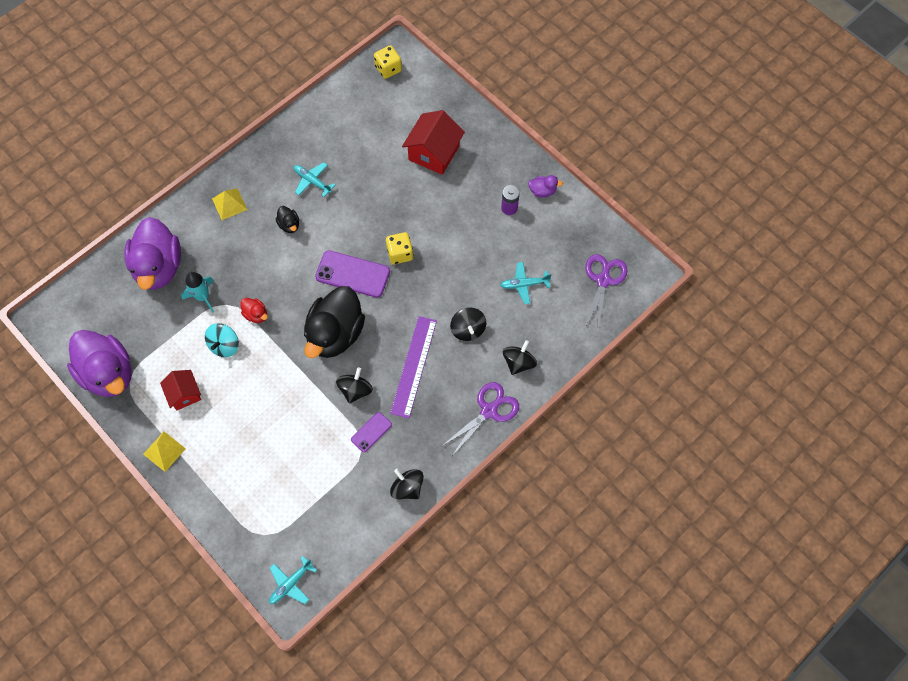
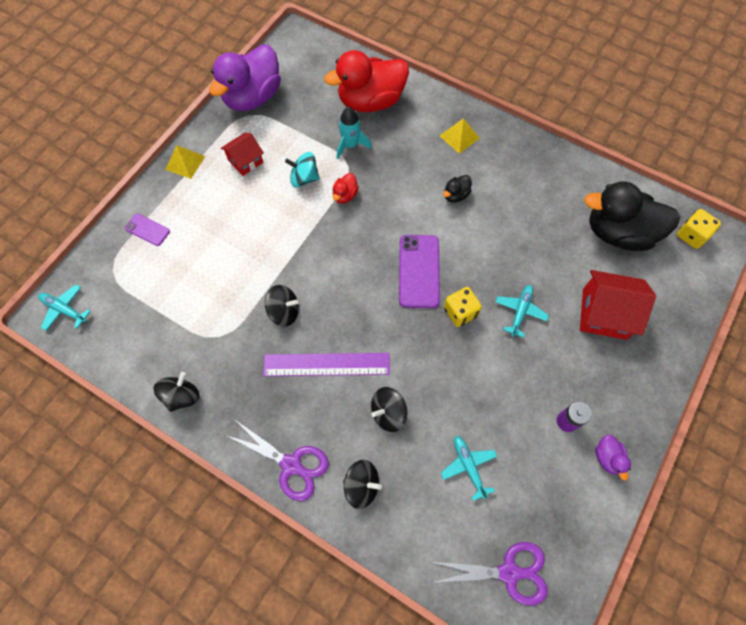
camera: 75 degrees right, 0 degrees up
(159, 267) = (370, 101): purple duck -> red duck
(312, 181) = (515, 202): turquoise plane -> turquoise plane (520, 312)
(335, 334) = (344, 274): black duck -> black duck (618, 233)
(371, 432) = (239, 341): purple phone -> purple phone (147, 230)

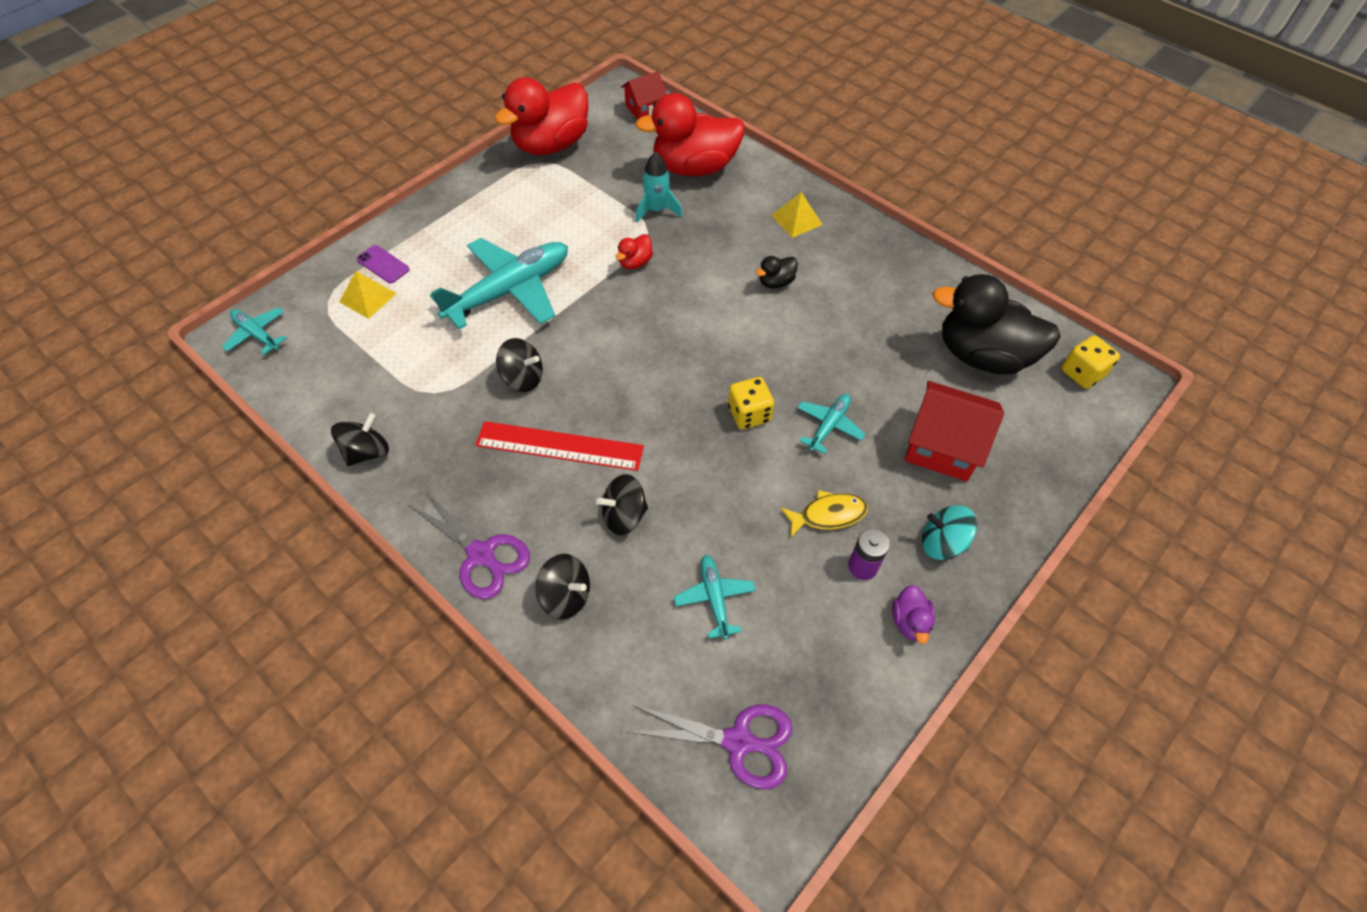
camera: 10 degrees right, 10 degrees down
(185, 162) = (450, 201): yellow pyramid -> yellow pyramid (368, 297)
(245, 161) = (523, 209): red house -> red house (644, 109)
(252, 97) = (551, 145): purple duck -> red duck
(254, 237) = (509, 291): none -> turquoise plane
(304, 178) = (589, 237): turquoise spinning top -> turquoise spinning top (942, 543)
(326, 364) = (559, 446): purple ruler -> red ruler
(419, 271) = (707, 359): purple phone -> none
(534, 385) = (828, 515): none -> yellow fish

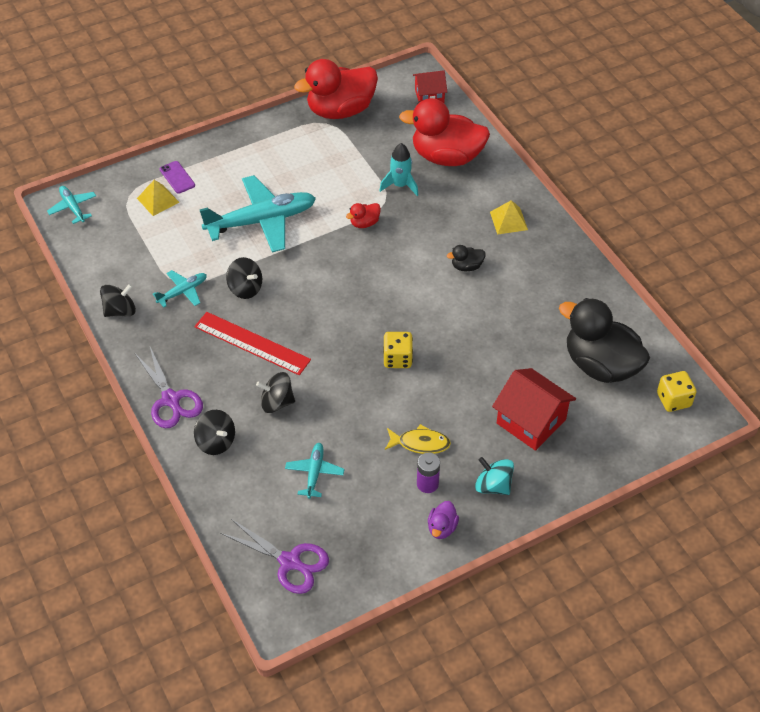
camera: 20 degrees right, 5 degrees down
(829, 426) = (452, 383): turquoise plane -> turquoise plane (182, 292)

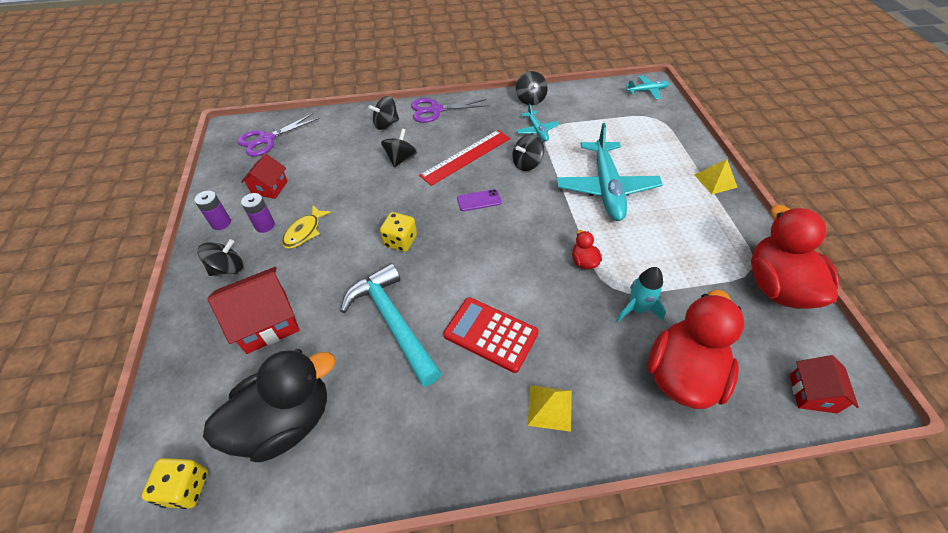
camera: 110 degrees right, 0 degrees up
(158, 200) = (647, 132): yellow pyramid -> yellow pyramid (715, 181)
(177, 177) = (675, 147): purple phone -> purple phone (479, 200)
(314, 473) = (324, 165): turquoise plane -> none
(372, 510) = (270, 188): none -> red house
(442, 528) = (221, 223): purple duck -> purple battery
(466, 266) = (490, 334): black duck -> red calculator
(486, 332) = (393, 322): none -> turquoise hammer
(493, 485) = (227, 268): turquoise spinning top -> black spinning top

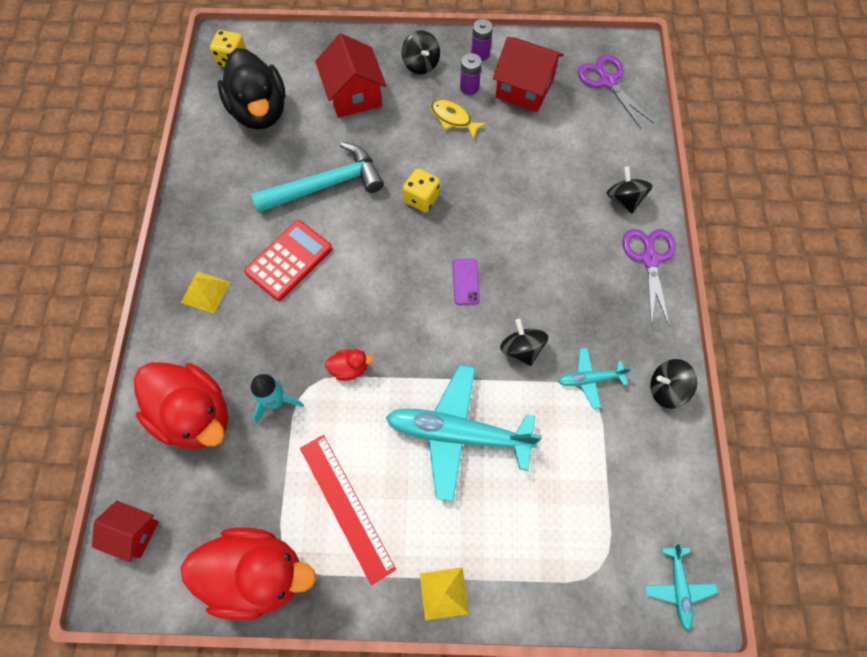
camera: 100 degrees right, 15 degrees up
(270, 188) = (524, 88): red house -> red house, size x1.62
(401, 159) = (553, 210): black spinning top -> none
(466, 157) = (546, 281): red ruler -> red ruler (346, 507)

